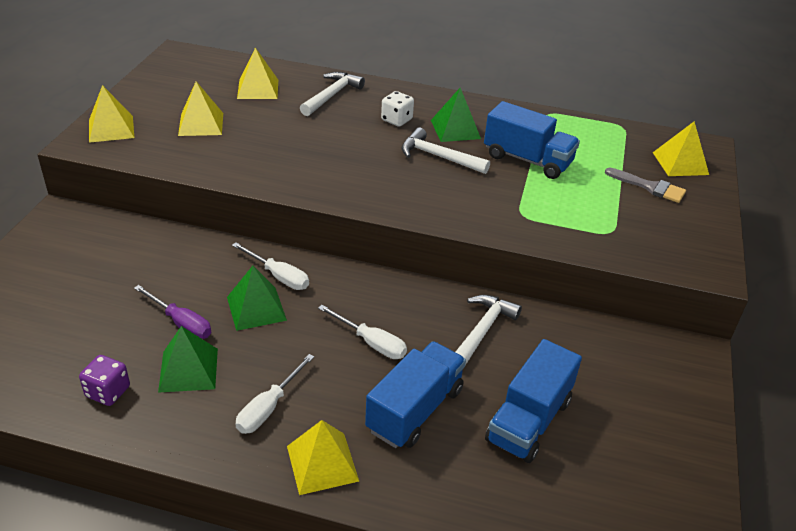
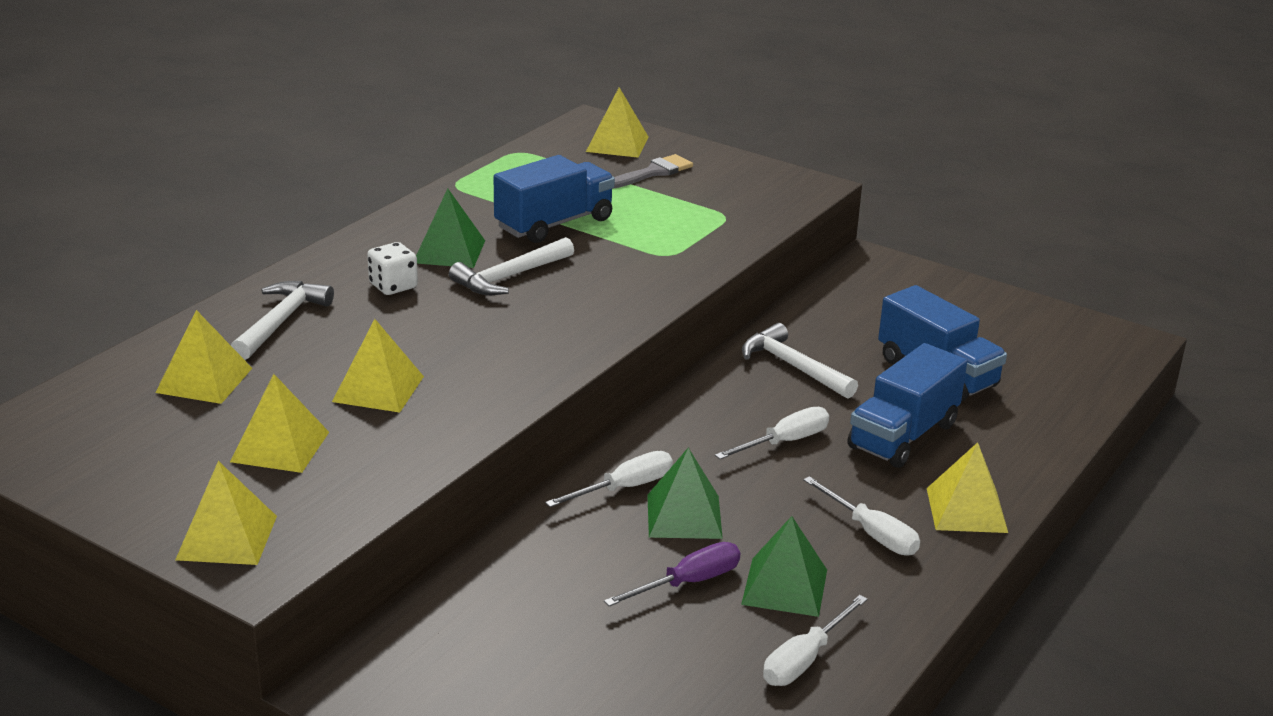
camera: 70 degrees left, 10 degrees down
(108, 392) = (804, 659): purple dice -> white screwdriver
(274, 140) = (378, 389): none -> yellow pyramid
(331, 95) = (281, 321): white hammer -> white hammer turned 60 degrees clockwise
(415, 410) = (903, 436): blue truck -> blue truck turned 105 degrees counterclockwise

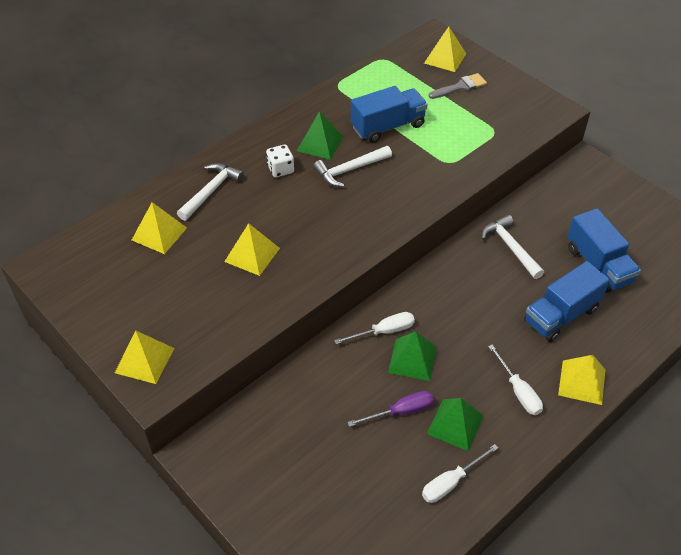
camera: 15 degrees right, 20 degrees up
(280, 446) = (188, 293): yellow pyramid -> none
(785, 442) = (488, 309): white screwdriver -> none

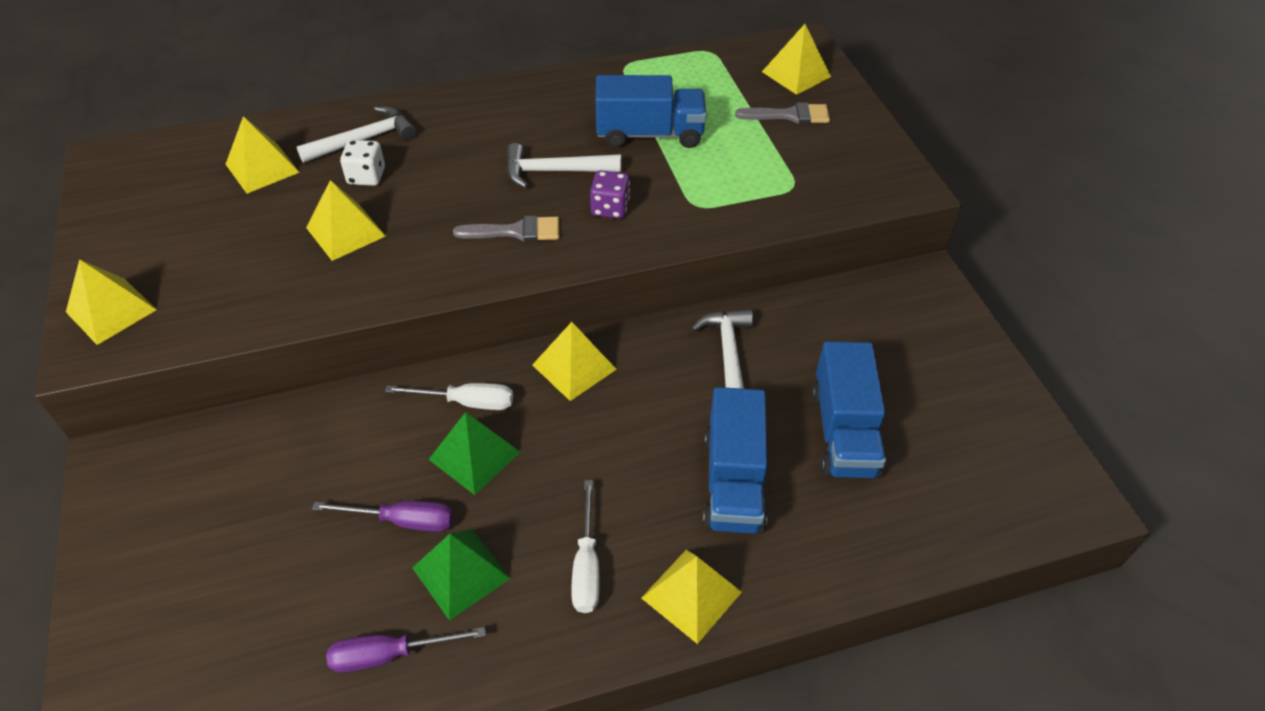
camera: 25 degrees right, 0 degrees up
(280, 169) = (469, 142): white dice -> white dice (366, 176)
(320, 143) = (544, 127): green pyramid -> none
(357, 216) = (515, 231): none -> grey brush
(401, 182) = (610, 208): none -> purple dice
(429, 286) = (574, 367): none -> yellow pyramid
(451, 482) = (389, 654): white screwdriver -> purple screwdriver
(561, 315) = (733, 482): blue truck -> blue truck turned 75 degrees counterclockwise

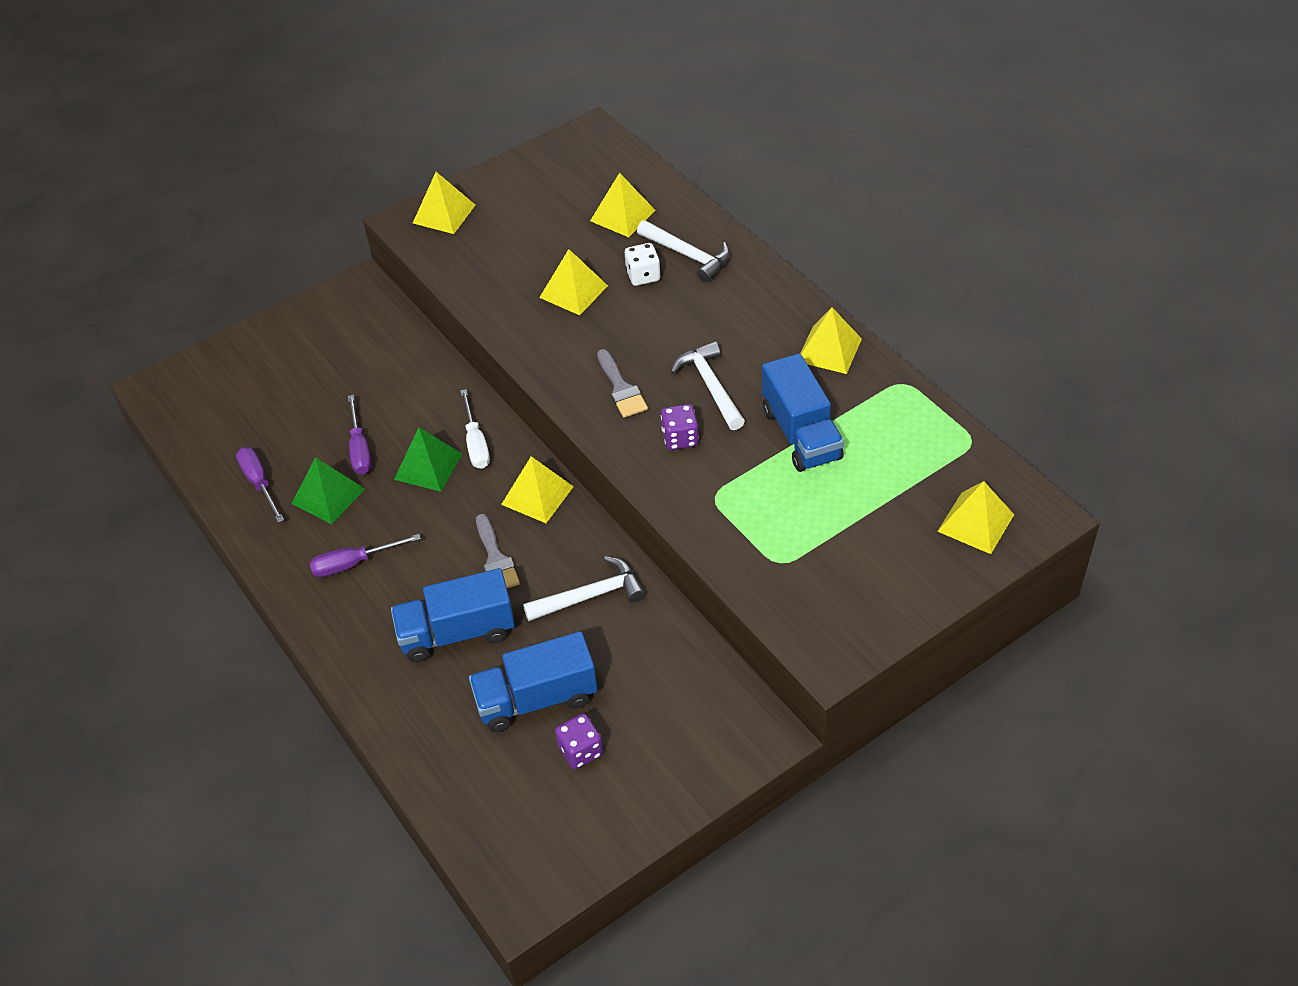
camera: 75 degrees right, 0 degrees up
(586, 566) = (353, 563): white screwdriver -> purple screwdriver
(691, 594) = (347, 632): yellow pyramid -> yellow pyramid (829, 350)
(789, 115) = (895, 533): grey brush -> grey brush (495, 558)
(916, 412) = (580, 751): none -> purple dice

